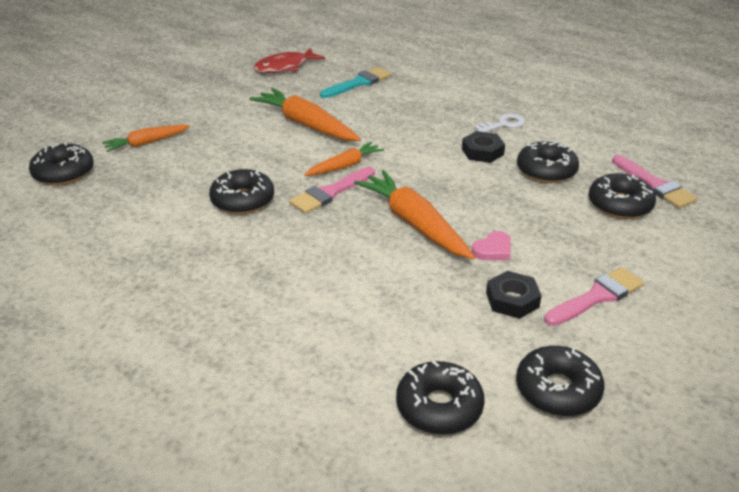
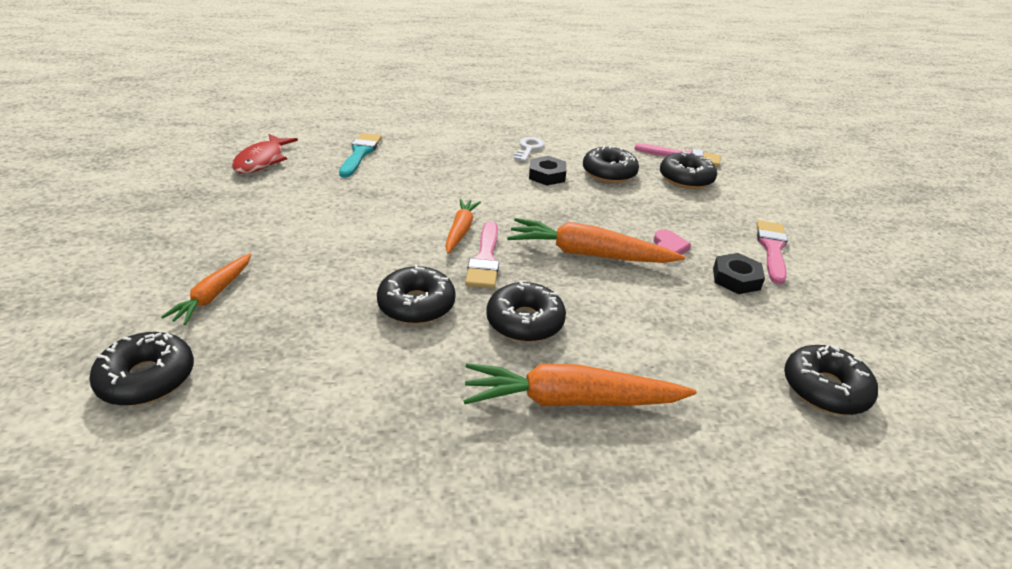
camera: 45 degrees left, 0 degrees up
(306, 125) = (368, 207): orange carrot -> orange carrot (571, 400)
(557, 390) = (855, 327): black donut -> black donut (525, 321)

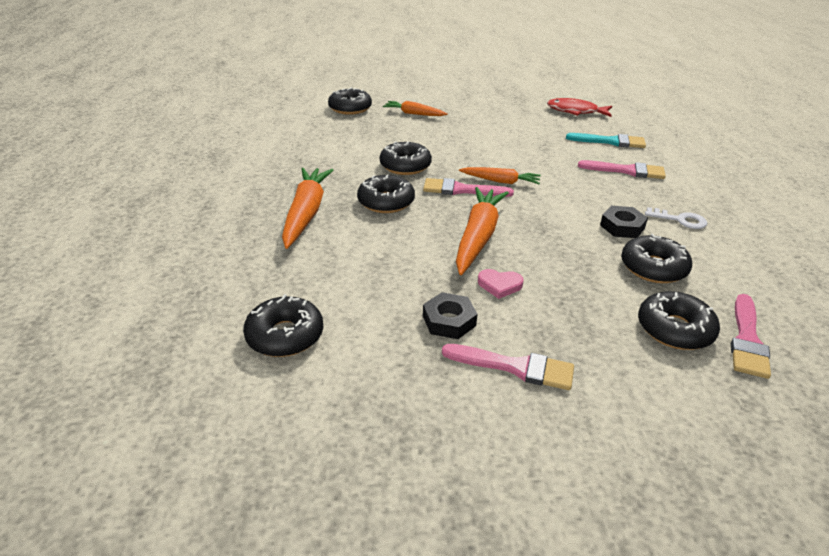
camera: 95 degrees right, 0 degrees up
(433, 156) = (626, 171): none -> pink brush

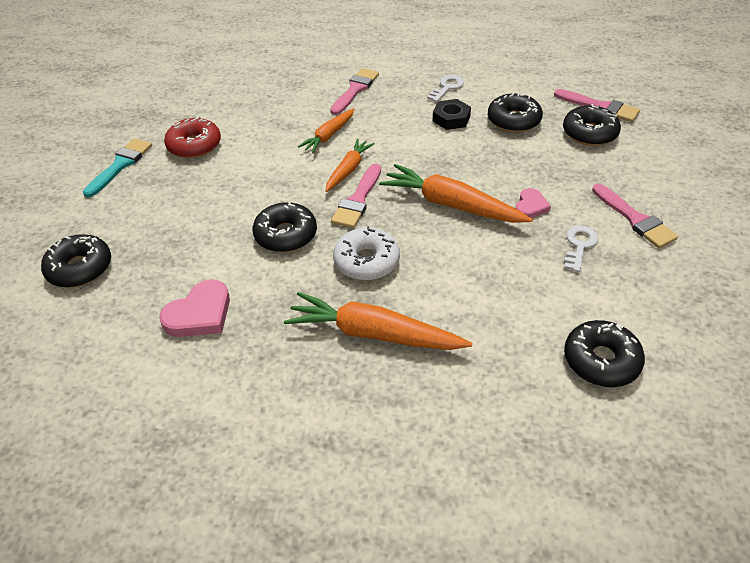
camera: 75 degrees left, 10 degrees up
(317, 149) = (200, 314): none -> pink heart
(386, 202) = (367, 261): black donut -> white donut
(414, 114) = (140, 207): orange carrot -> orange carrot (329, 136)
(449, 321) = (579, 245): black nut -> white key
(493, 119) = (194, 145): none -> red donut
(515, 367) = (635, 219): pink brush -> pink brush turned 120 degrees clockwise
(575, 111) = (209, 85): red fish -> none
(610, 141) = (292, 83): turquoise brush -> turquoise brush (120, 165)

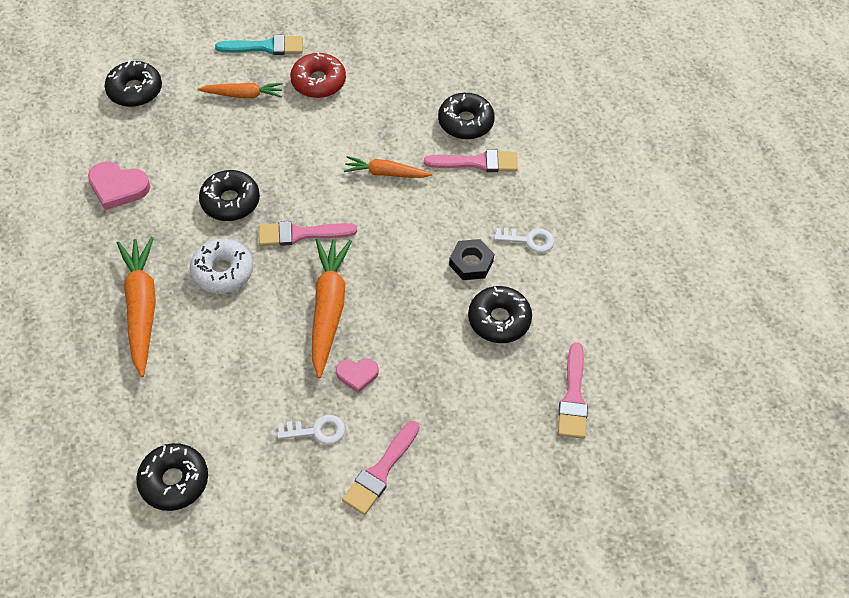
camera: 60 degrees right, 10 degrees up
(348, 170) = (341, 210): orange carrot -> orange carrot (243, 95)
(589, 133) = (513, 398): black donut -> black donut (465, 122)

